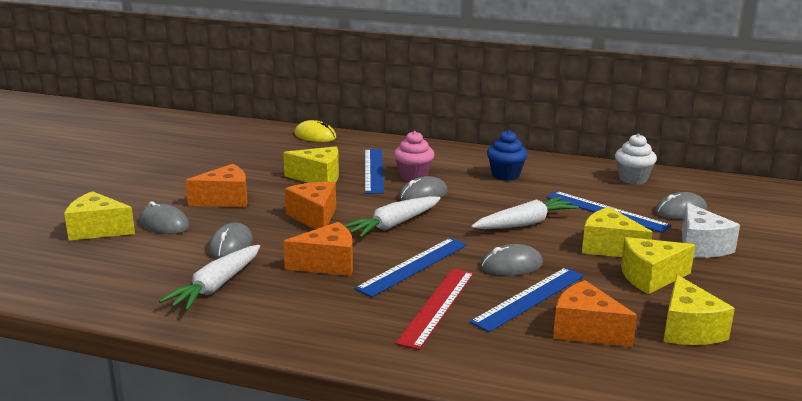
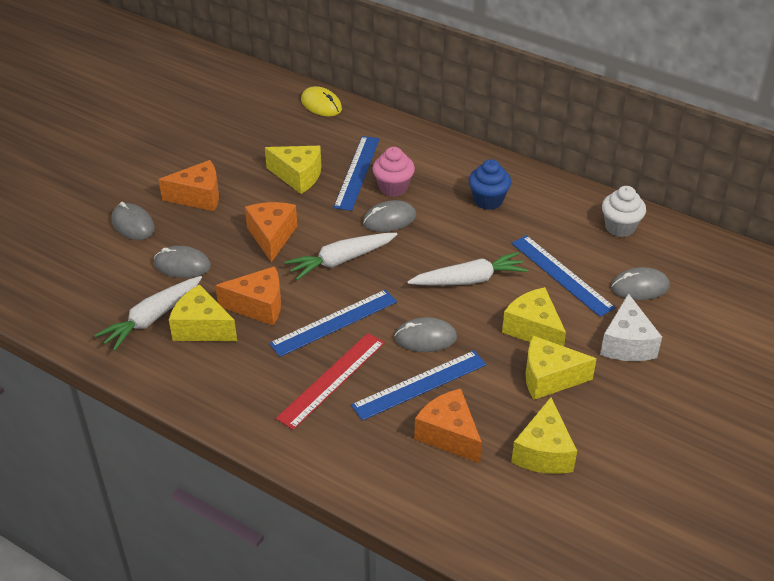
camera: 15 degrees right, 20 degrees up
(97, 230) = (73, 223): yellow cheese -> yellow cheese (202, 328)
(231, 245) = (182, 265): grey mouse -> grey mouse turned 75 degrees clockwise

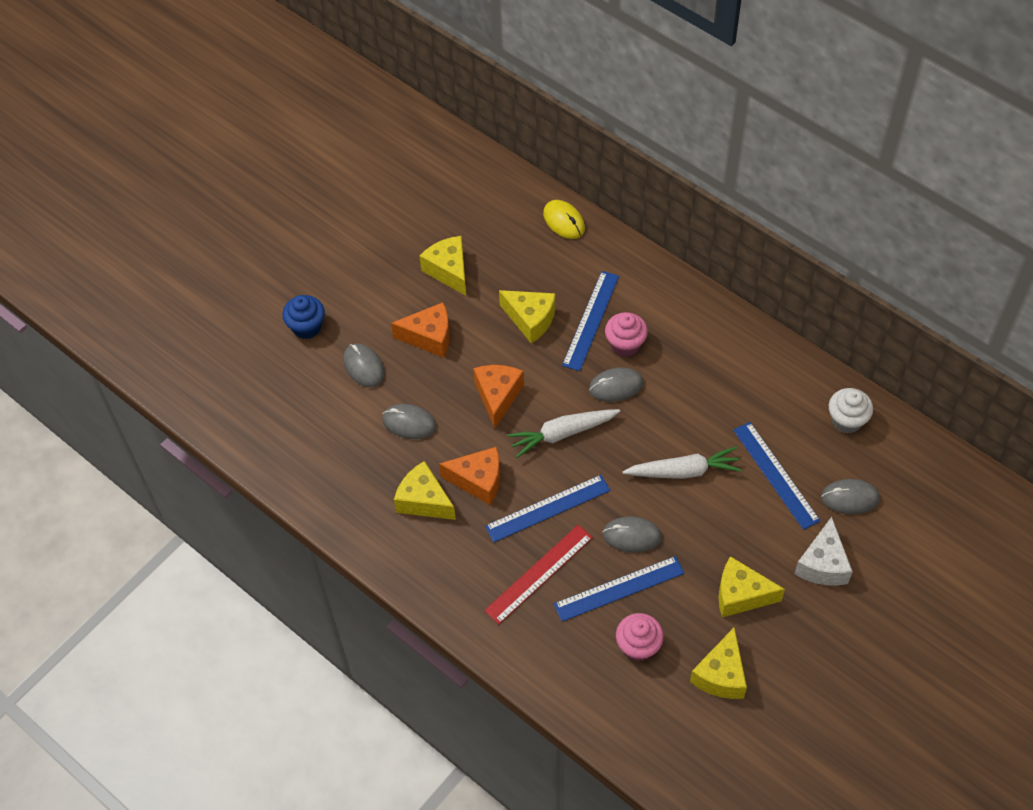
camera: 10 degrees right, 15 degrees up
(152, 318) = (378, 484): white carrot -> none
(449, 435) = (638, 646): orange cheese -> pink cupcake
(488, 200) = (719, 371): blue cupcake -> blue cupcake (307, 327)
(533, 329) = (736, 537): yellow cheese -> yellow cheese (449, 271)

